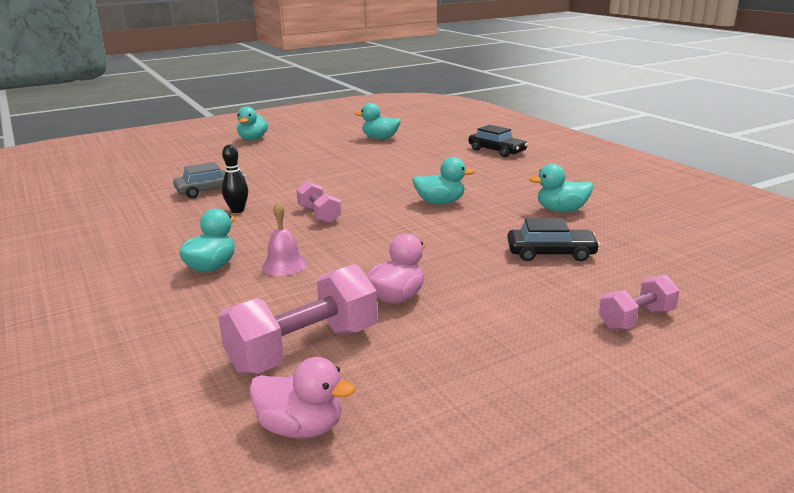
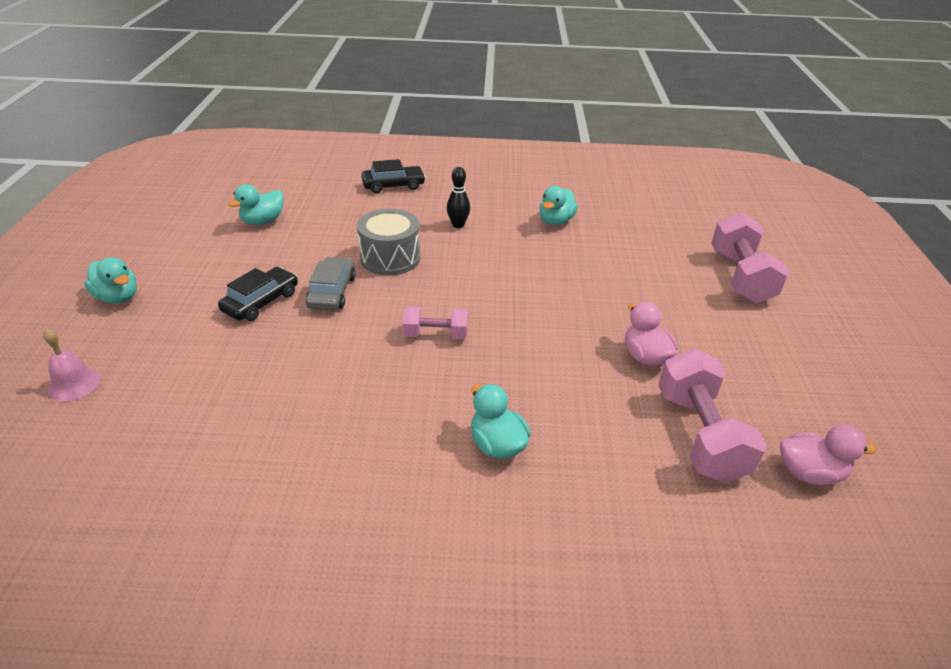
camera: 60 degrees left, 15 degrees up
(211, 190) = (267, 384): grey car -> grey car (332, 292)
(237, 210) = (359, 383): black bowling pin -> black bowling pin (458, 225)
(284, 265) = (534, 395): pink bell -> pink bell (74, 384)
(301, 428) = (809, 473): pink duck -> pink duck turned 45 degrees clockwise
(395, 177) = (390, 258): none -> grey drum
(440, 203) = (480, 262): turquoise duck -> none
(551, 253) = (625, 260): black car -> black car (261, 302)
(636, 319) = (740, 277): pink dumbbell -> pink dumbbell, size x1.75

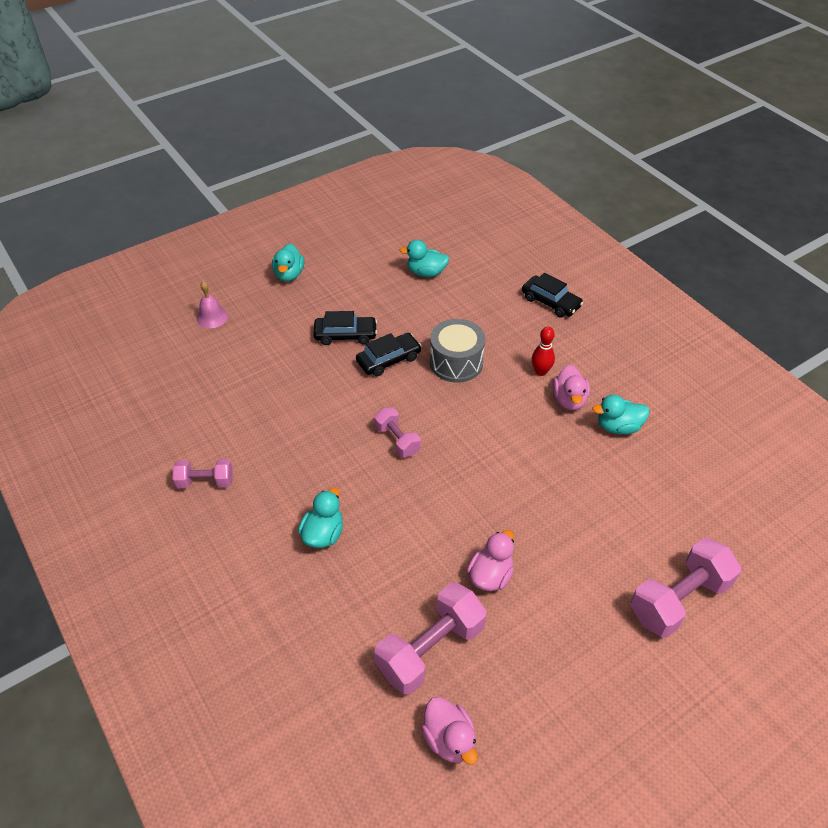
camera: 55 degrees right, 10 degrees up
(315, 514) = (205, 481): none -> pink dumbbell
(332, 292) = (388, 359): grey car -> black car
(458, 225) = (540, 371): black bowling pin -> red bowling pin
(503, 227) = (569, 400): none -> pink duck

